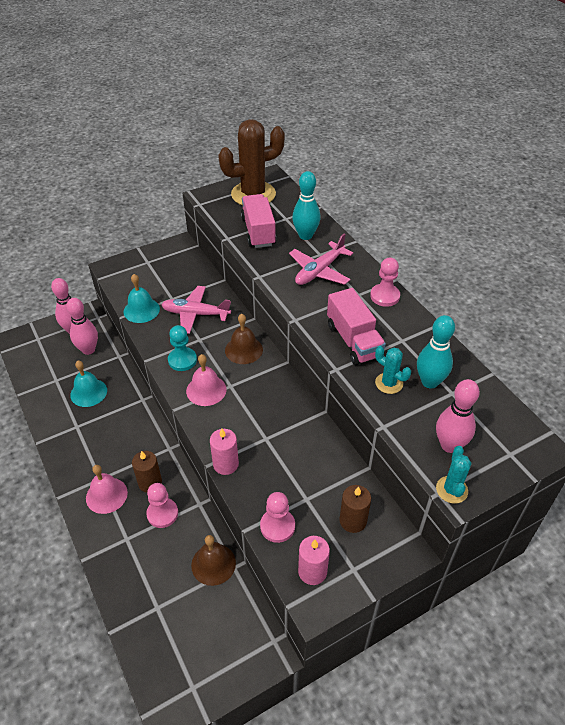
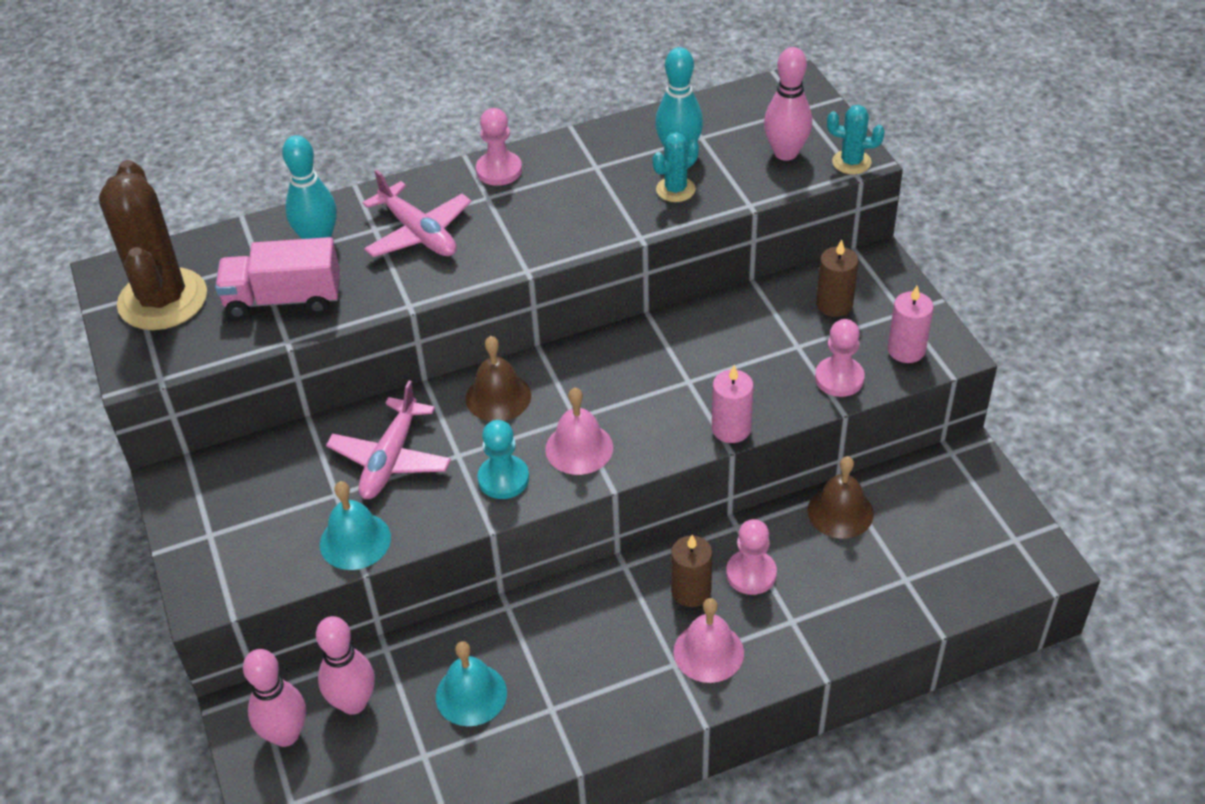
camera: 80 degrees left, 0 degrees up
(354, 341) = (587, 213): pink truck -> none

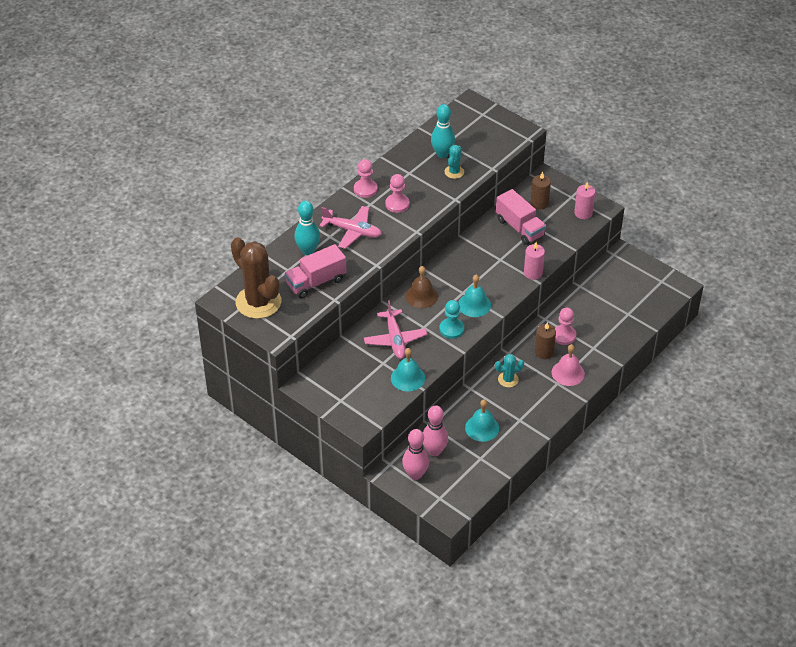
camera: 30 degrees left, 0 degrees up
(579, 448) = (474, 304): pink bell -> turquoise bell
(766, 336) = (520, 228): none -> pink truck
(785, 153) = (490, 138): pink bowling pin -> none
(839, 378) = (563, 235): pink pawn -> pink pawn (397, 204)
(840, 512) = (584, 296): brown bell -> none
(851, 162) = (522, 134): turquoise cactus -> turquoise cactus (508, 379)

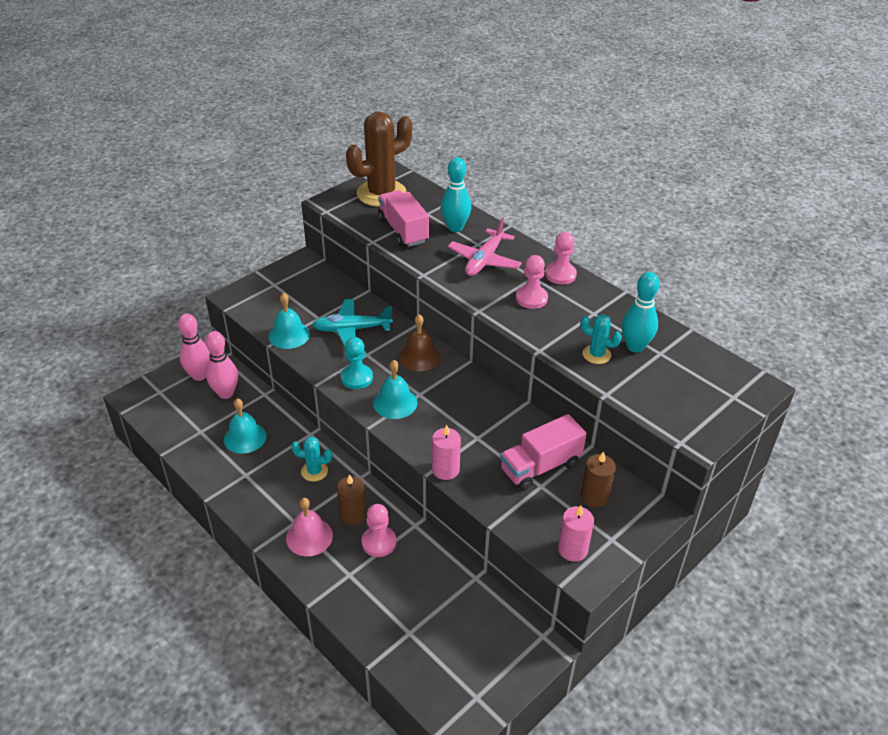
camera: 95 degrees right, 5 degrees down
(395, 339) = (351, 329): pink plane -> turquoise plane
(508, 379) = (314, 471): turquoise cactus -> turquoise cactus turned 75 degrees counterclockwise

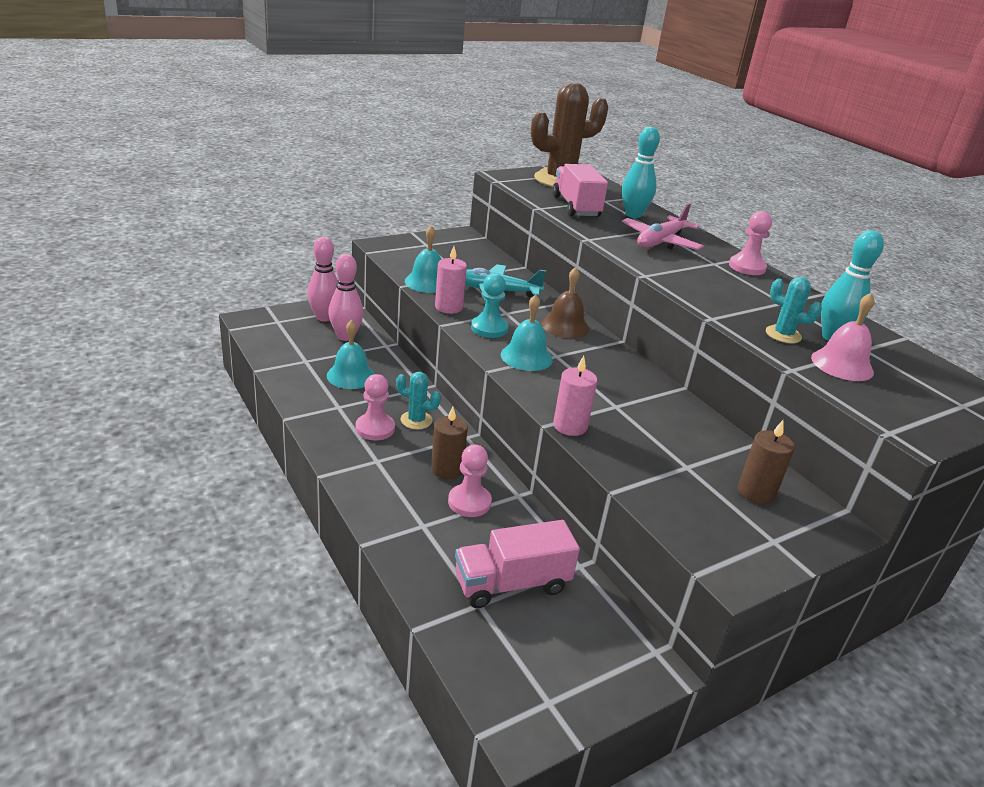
camera: 10 degrees right, 10 degrees down
(309, 537) = (388, 478): pink bell -> pink bell (842, 364)
(531, 298) = (709, 278): pink pawn -> pink pawn (375, 428)
(540, 466) = (689, 448): pink truck -> pink truck (511, 584)
(572, 549) = (719, 539): pink candle -> pink candle (448, 307)

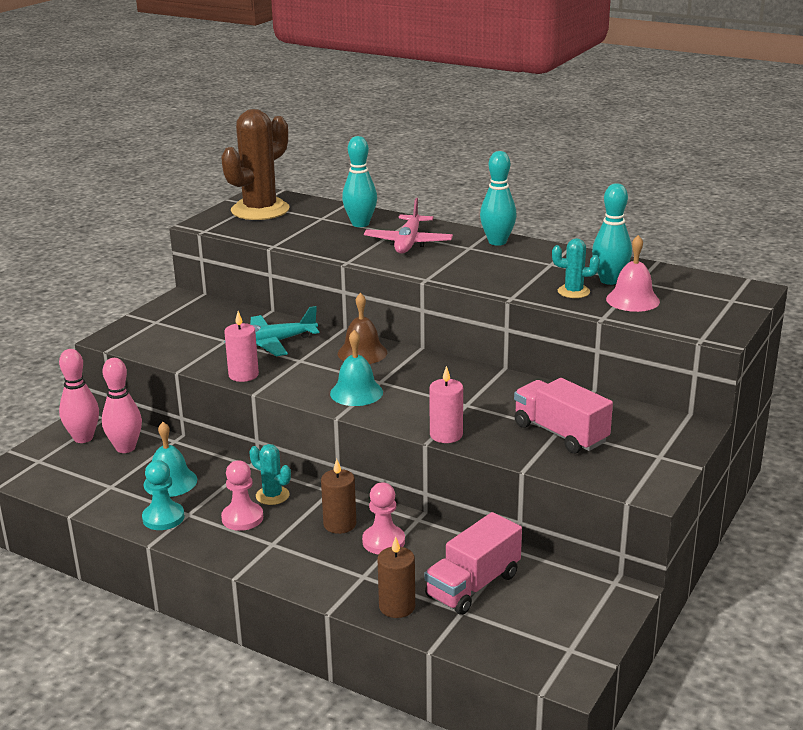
camera: 25 degrees left, 5 degrees down
(416, 420) = (272, 495): turquoise cactus -> turquoise cactus turned 45 degrees clockwise
(427, 282) = (198, 359): turquoise bell -> none
(489, 328) = (299, 380): turquoise pawn -> turquoise pawn (163, 518)
(576, 207) = (303, 233): pink truck -> pink truck (560, 433)
(747, 267) = (497, 242): pink pawn -> turquoise bowling pin
(756, 492) = (621, 427): brown candle -> brown candle (397, 606)

